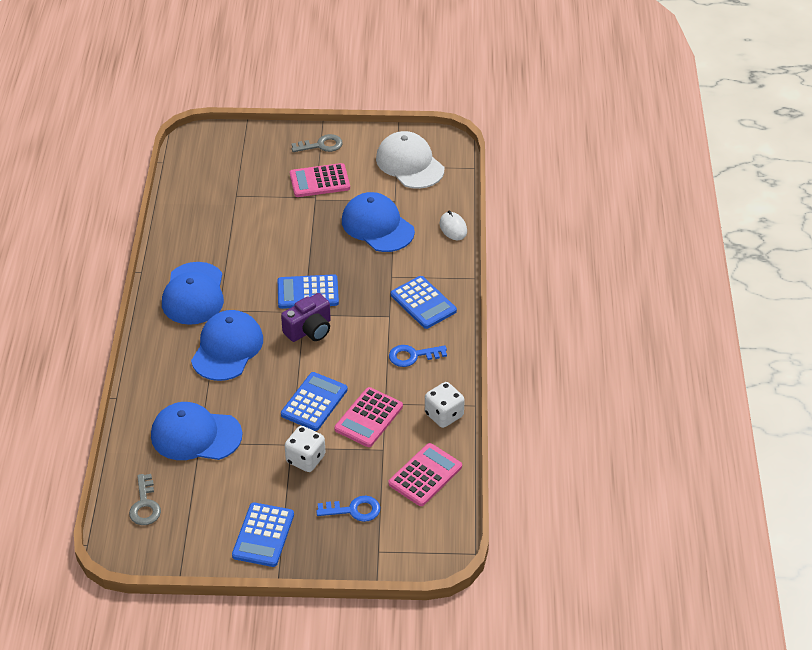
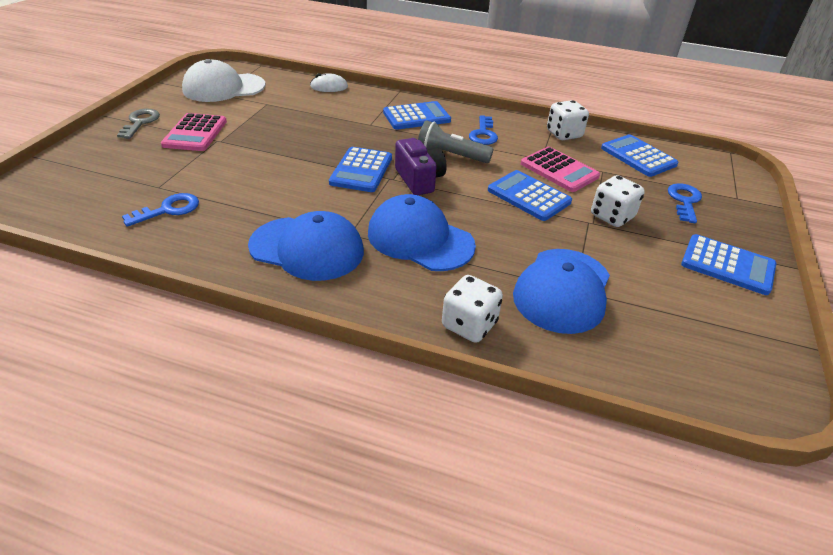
camera: 75 degrees left, 5 degrees down
(144, 391) = (469, 325): none -> white dice
(145, 505) = (687, 360): grey key -> none
(210, 212) = (168, 210): none -> blue key
(359, 341) = (450, 155): none -> grey flashlight
(377, 226) = (294, 117): blue cap -> none
(425, 475) = (638, 156): pink calculator -> blue calculator

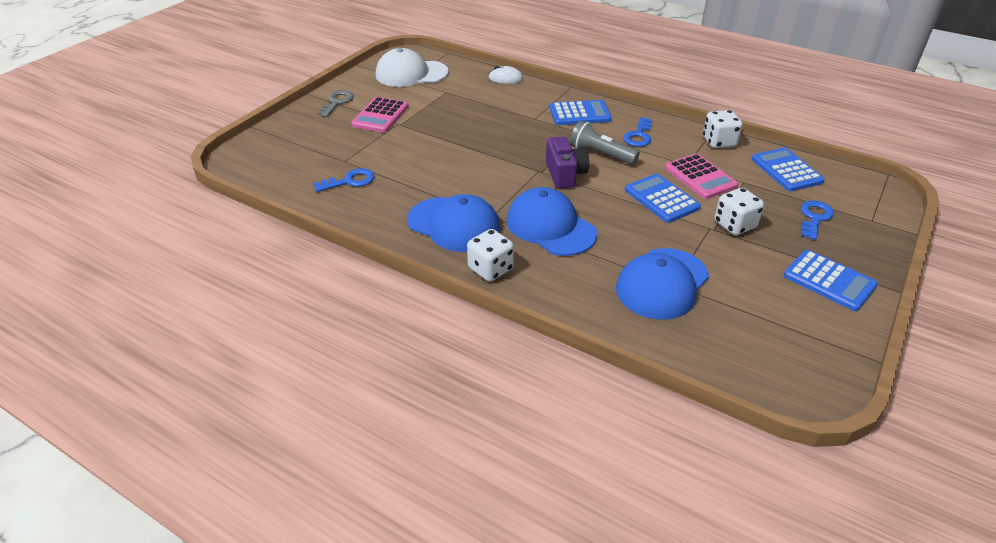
camera: 15 degrees right, 0 degrees up
(361, 170) = (515, 161): blue calculator -> none
(469, 325) = (571, 301): white dice -> white dice (490, 269)

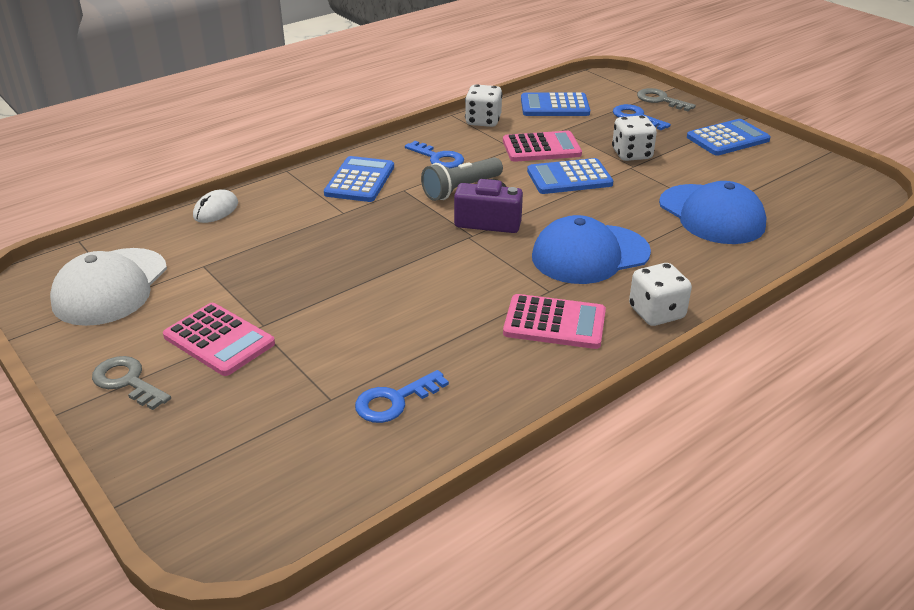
camera: 70 degrees left, 5 degrees down
(350, 181) = (394, 401): blue key -> blue key turned 120 degrees counterclockwise
(454, 225) = (554, 323): blue cap -> pink calculator
(871, 228) = (660, 100): none -> grey key

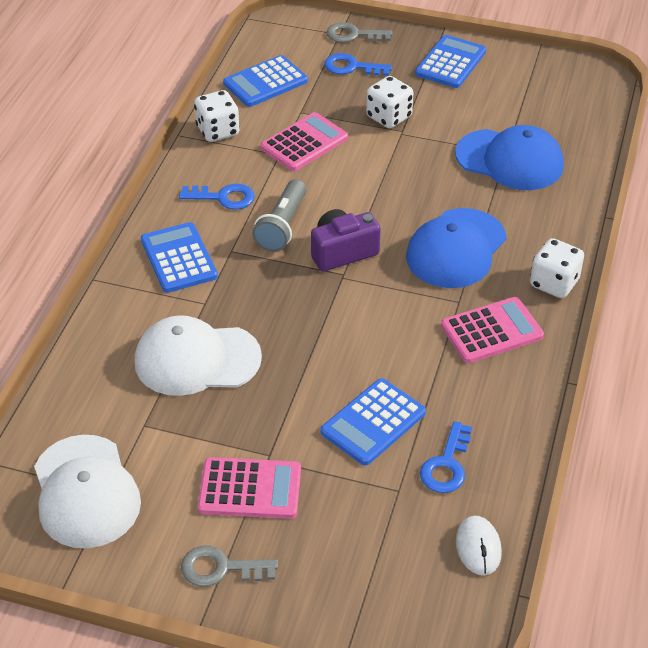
camera: 35 degrees left, 10 degrees up
(216, 210) = (80, 359): white mouse -> white mouse (478, 547)
(292, 243) = (197, 360): none -> white cap
(569, 178) = (362, 169): blue calculator -> blue calculator (373, 422)

